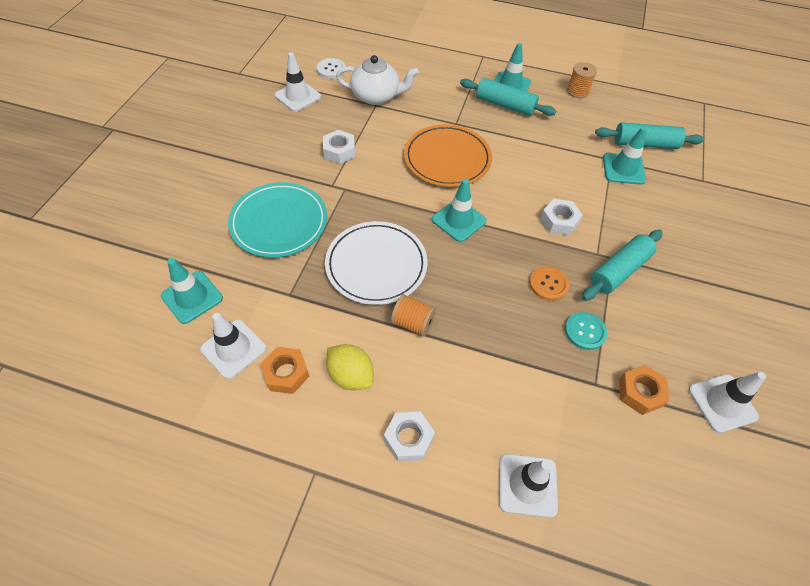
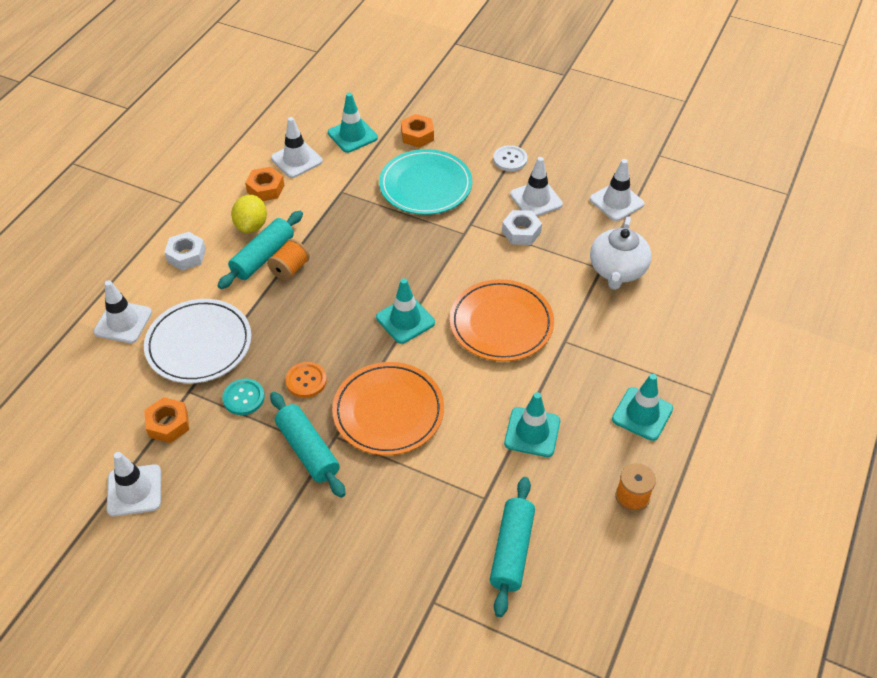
camera: 100 degrees right, 5 degrees down
(197, 237) = (417, 135): none -> orange nut
(297, 143) = (536, 199): none -> white traffic cone
(331, 69) = (670, 232): white button -> white button (510, 159)
(351, 375) = (251, 226): yellow lemon -> yellow lemon turned 45 degrees counterclockwise
(376, 265) = (360, 250): white plate -> white plate (199, 344)
(505, 105) = (599, 400): turquoise rolling pin -> turquoise rolling pin (263, 257)
(559, 221) = (388, 411): white nut -> orange plate
(623, 169) = (465, 506): turquoise traffic cone -> turquoise traffic cone (532, 432)

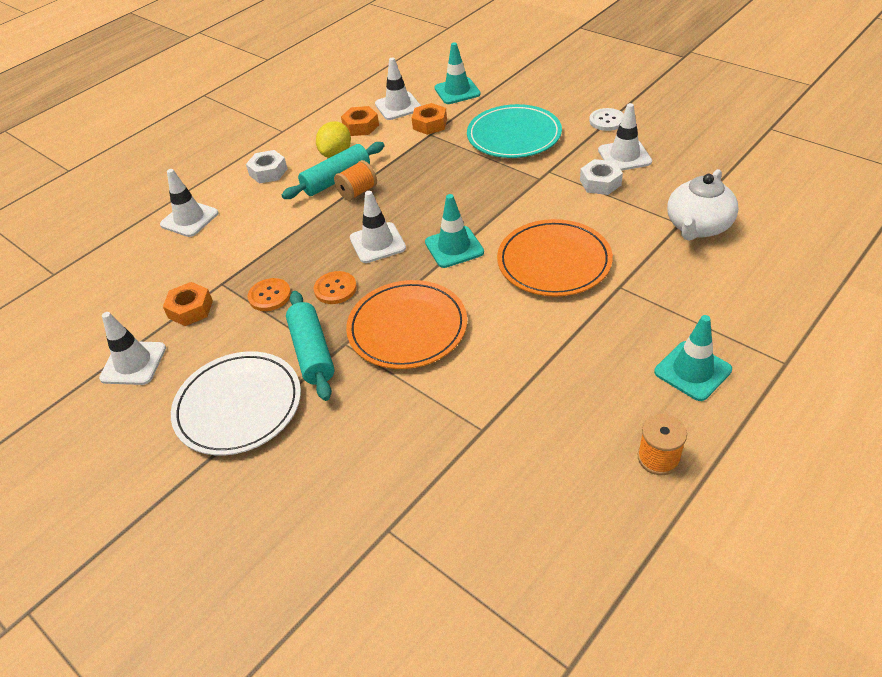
camera: 20 degrees right, 5 degrees down
(199, 344) = (248, 245): white plate -> white plate (238, 406)
(243, 398) = (269, 296): turquoise button -> orange button
(417, 135) = (519, 95): orange nut -> orange nut (430, 124)
(512, 551) = (496, 491): turquoise rolling pin -> none
(532, 432) = (557, 371): turquoise traffic cone -> none
(616, 202) = (712, 165): white traffic cone -> white traffic cone (377, 243)

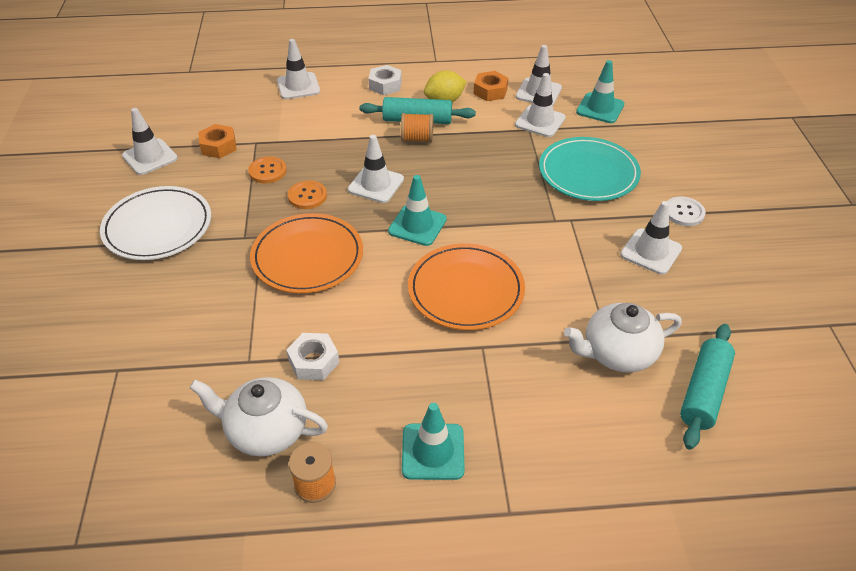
camera: 40 degrees right, 0 degrees up
(312, 352) = (237, 227): turquoise rolling pin -> turquoise rolling pin (703, 392)
(430, 124) = (540, 121): orange nut -> white traffic cone
(572, 459) = (266, 430): none -> white teapot
(600, 183) = (596, 258): white nut -> white nut (314, 361)

